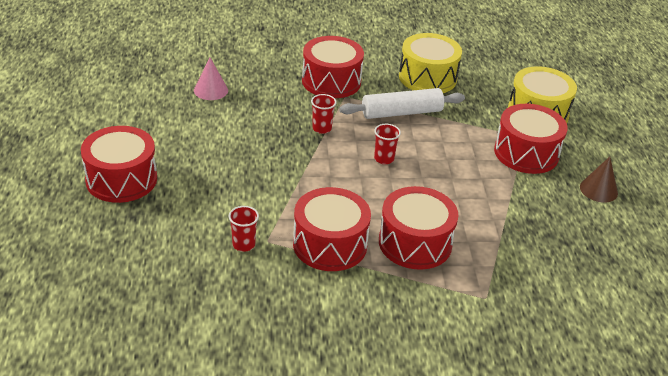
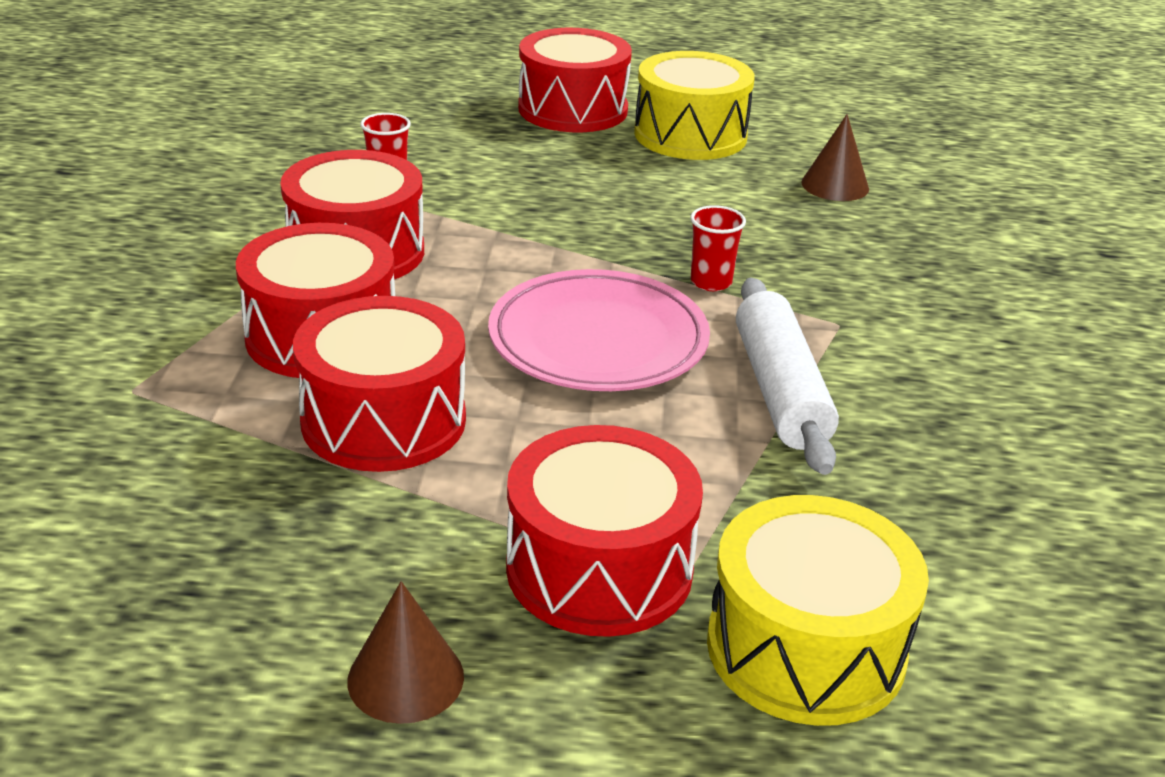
camera: 100 degrees right, 5 degrees down
(211, 90) = (835, 185): pink cone -> brown cone
(331, 81) = (900, 314): red drum -> red drum (383, 420)
(384, 159) = (598, 340): red cup -> pink plate
(427, 77) = (958, 460): yellow drum -> yellow drum (690, 135)

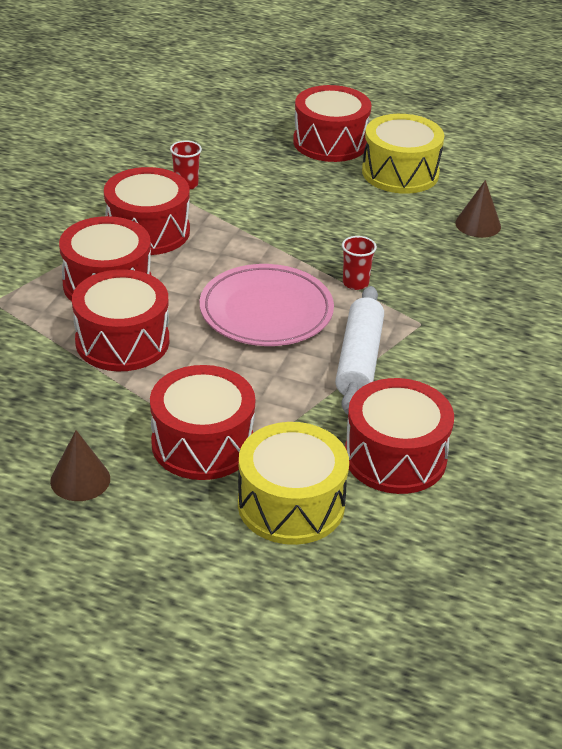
camera: 15 degrees right, 5 degrees up
(926, 532) = (395, 457): none -> red drum

